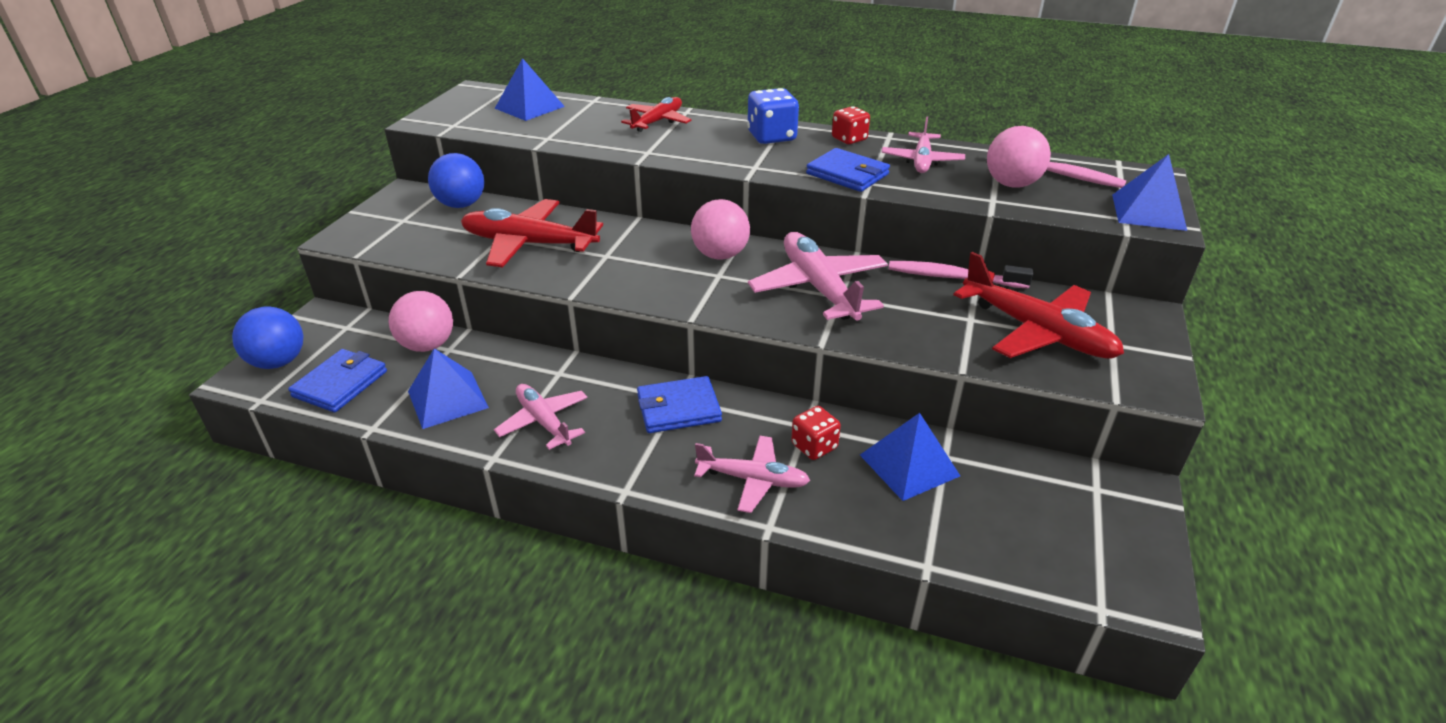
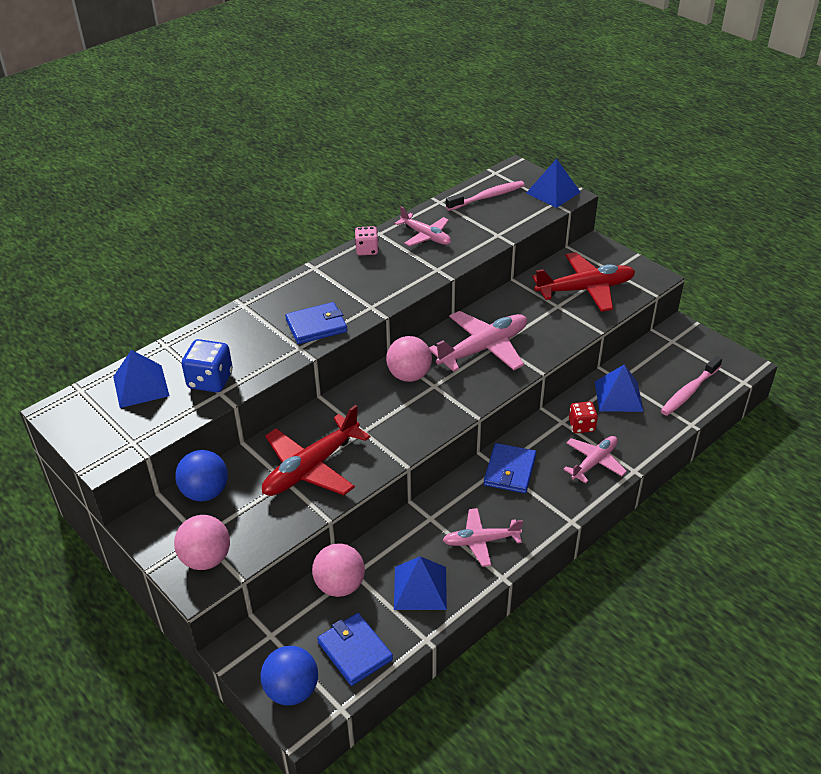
camera: 60 degrees left, 5 degrees up
(657, 122) = (247, 325): red plane -> none
(771, 137) = (330, 281): blue dice -> blue dice (210, 380)
(819, 288) = (483, 349): pink plane -> pink plane turned 135 degrees clockwise
(847, 174) = (417, 273): blue wallet -> blue wallet (316, 326)
(849, 139) = (367, 250): red dice -> pink dice
(953, 277) = (512, 291): pink toothbrush -> pink toothbrush (689, 392)
(1011, 184) = (485, 219): pink ball -> pink ball (206, 559)

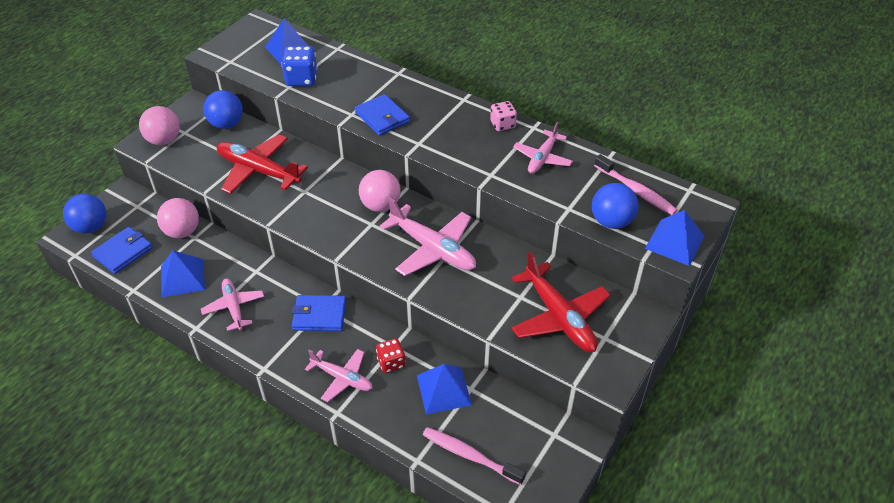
camera: 75 degrees right, 5 degrees up
(521, 217) = (611, 221): none -> blue ball

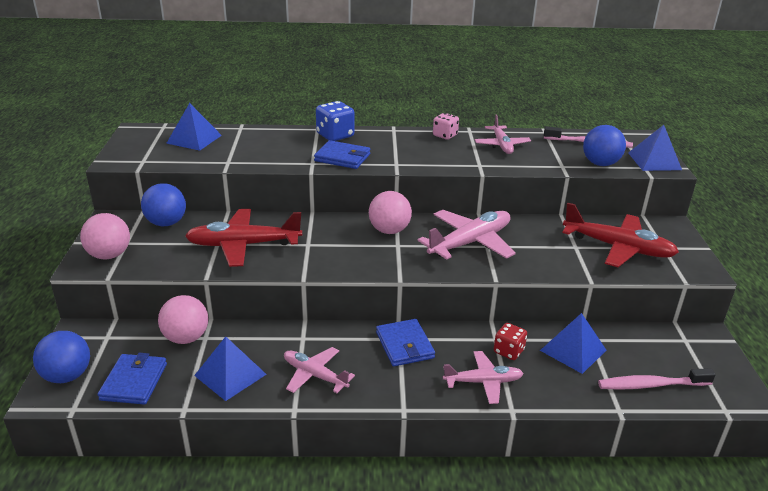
camera: 35 degrees left, 15 degrees down
(301, 79) = (233, 154): blue dice -> blue dice (335, 135)
(319, 315) = (404, 345): blue wallet -> blue wallet turned 75 degrees counterclockwise
(432, 249) = (470, 242): pink plane -> pink plane turned 45 degrees counterclockwise

